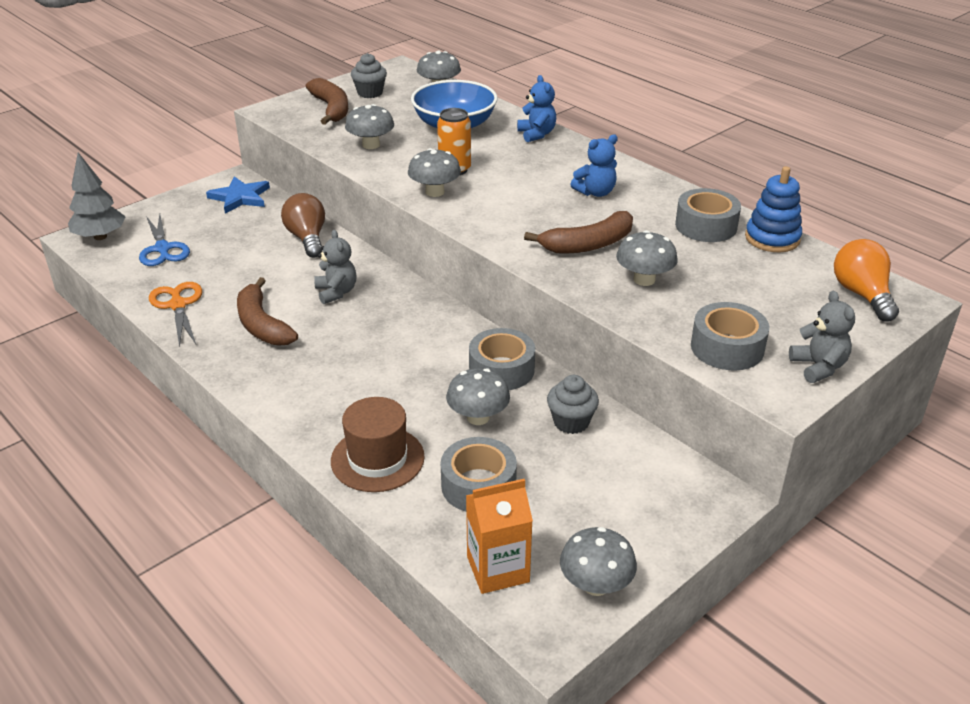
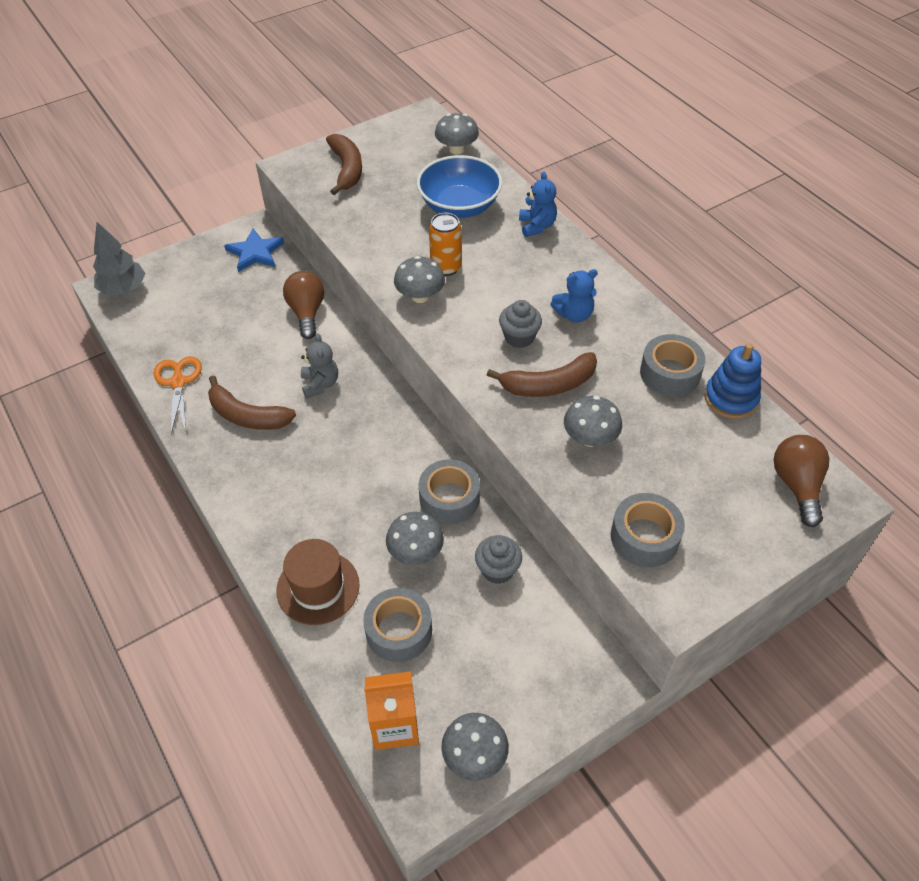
camera: 10 degrees right, 15 degrees up
(163, 249) = (176, 311): blue scissors -> none
(262, 325) = (247, 416): brown banana -> brown banana turned 45 degrees counterclockwise
(370, 93) = (388, 150): grey cupcake -> grey cupcake (519, 337)
(371, 145) = (374, 224): grey mushroom -> none
(818, 367) = (724, 574): grey teddy bear -> none
(862, 294) = (797, 485): orange light bulb -> brown light bulb

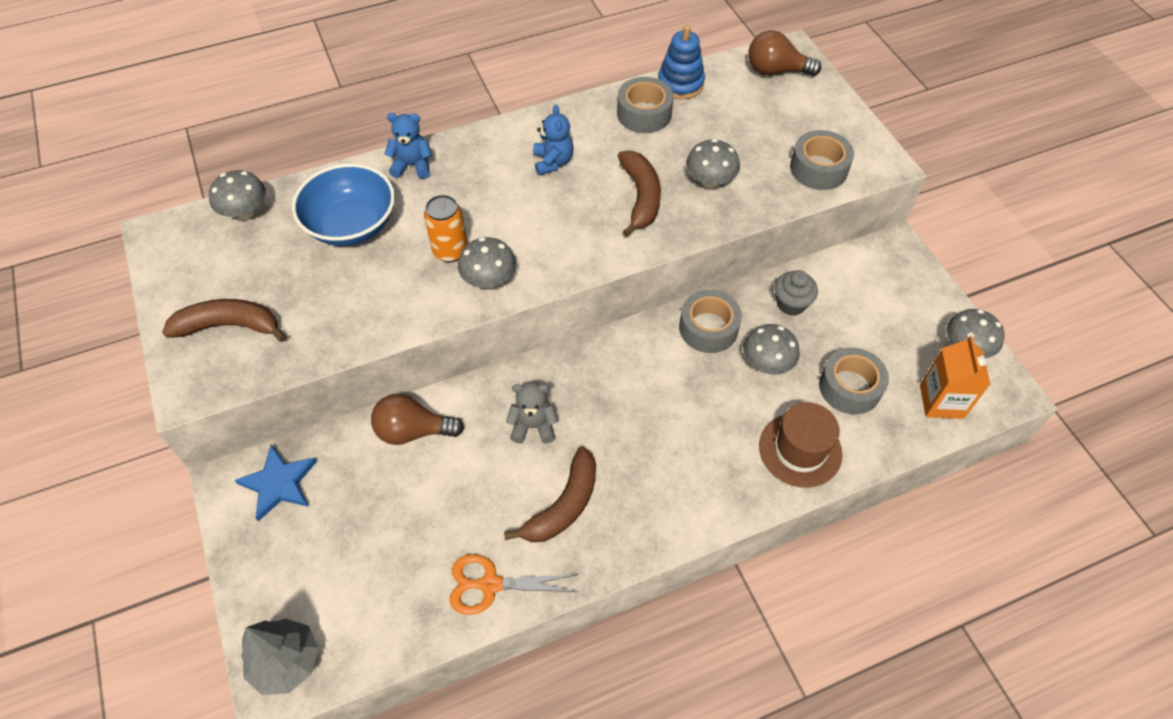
camera: 80 degrees left, 5 degrees up
(519, 337) = (573, 208): grey cupcake -> none

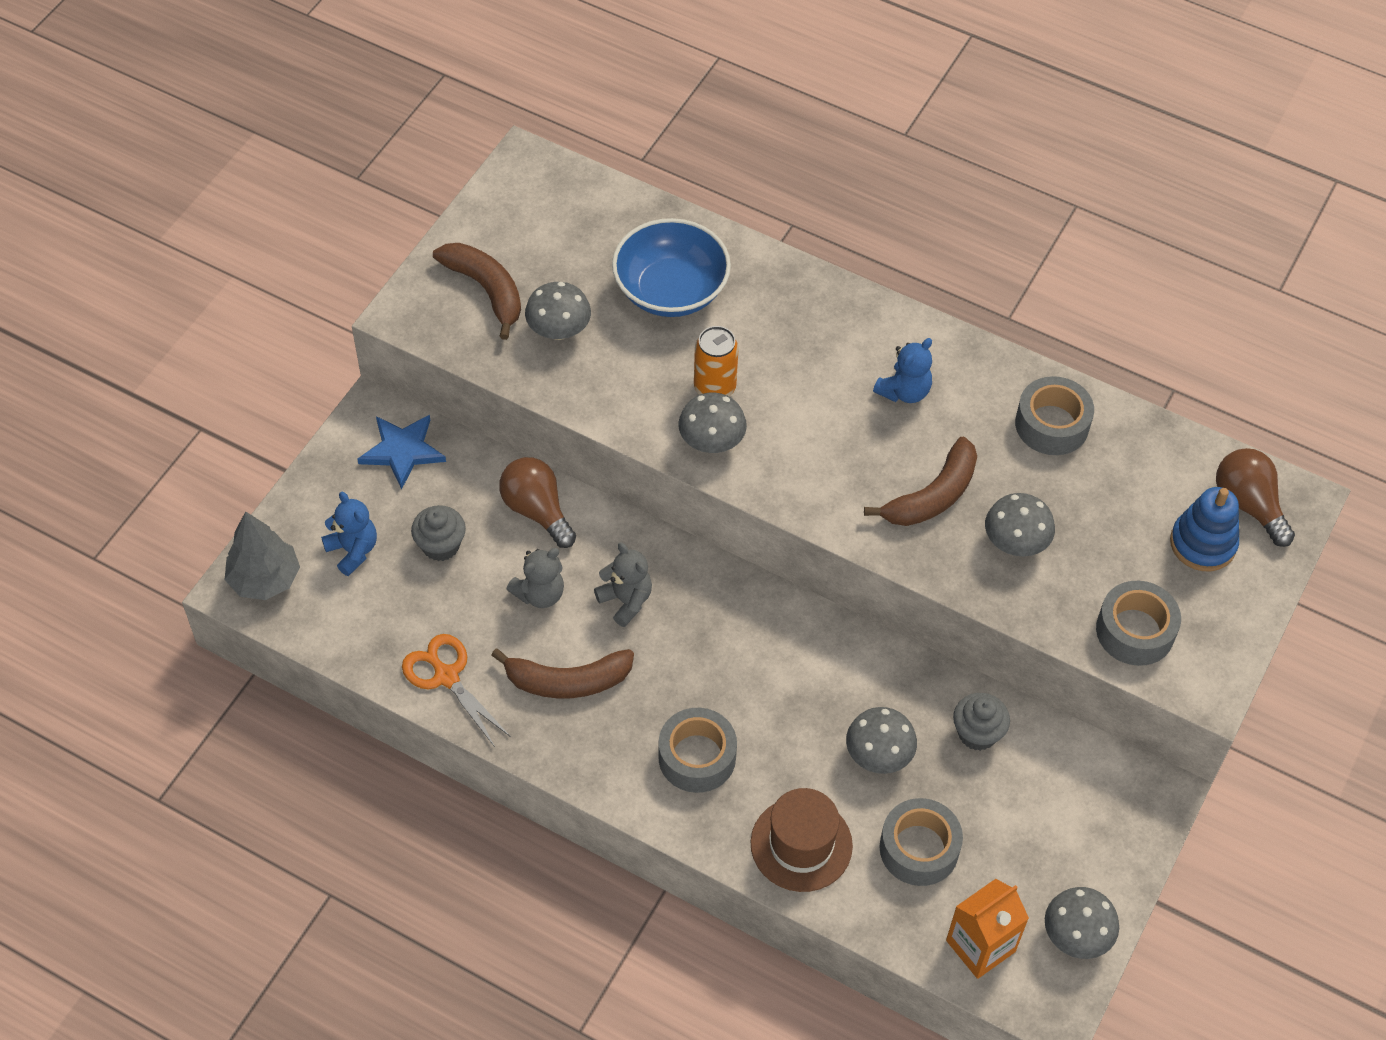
camera: 50 degrees right, 0 degrees up
(245, 212) = (608, 202): grey mushroom -> grey mushroom (559, 330)
(380, 512) = (440, 545): none -> grey cupcake
(412, 166) = (784, 283): blue teddy bear -> blue teddy bear (353, 550)
(479, 475) = (540, 594): none -> grey teddy bear
(680, 84) = (1131, 429): blue stacking toy -> blue stacking toy (1202, 543)
(708, 328) = (873, 676): grey tape -> grey tape (697, 757)

